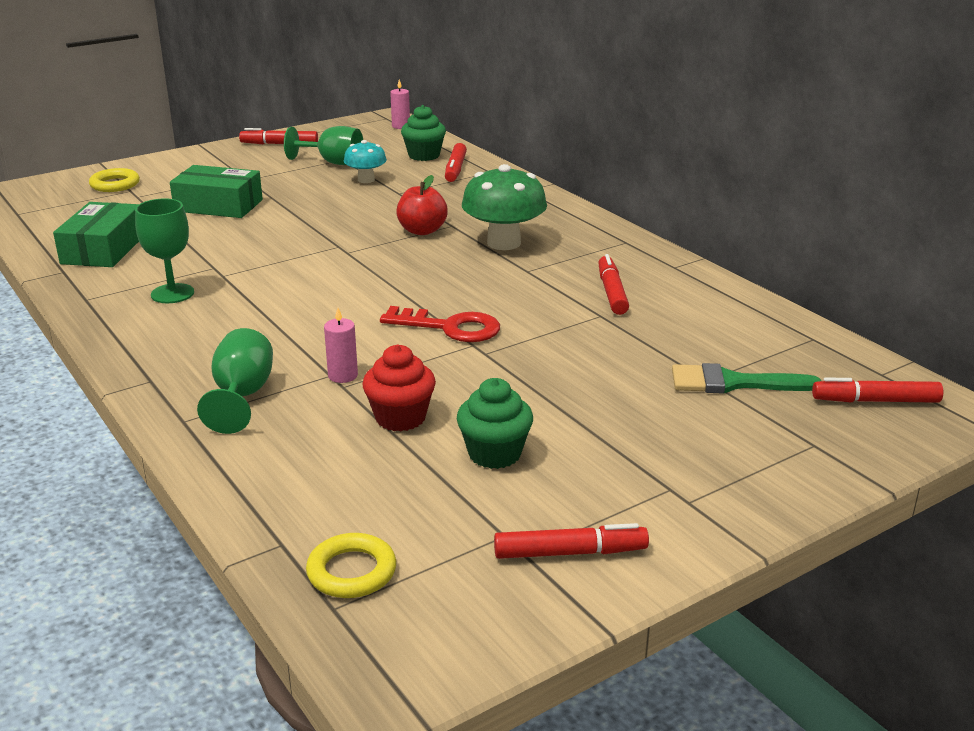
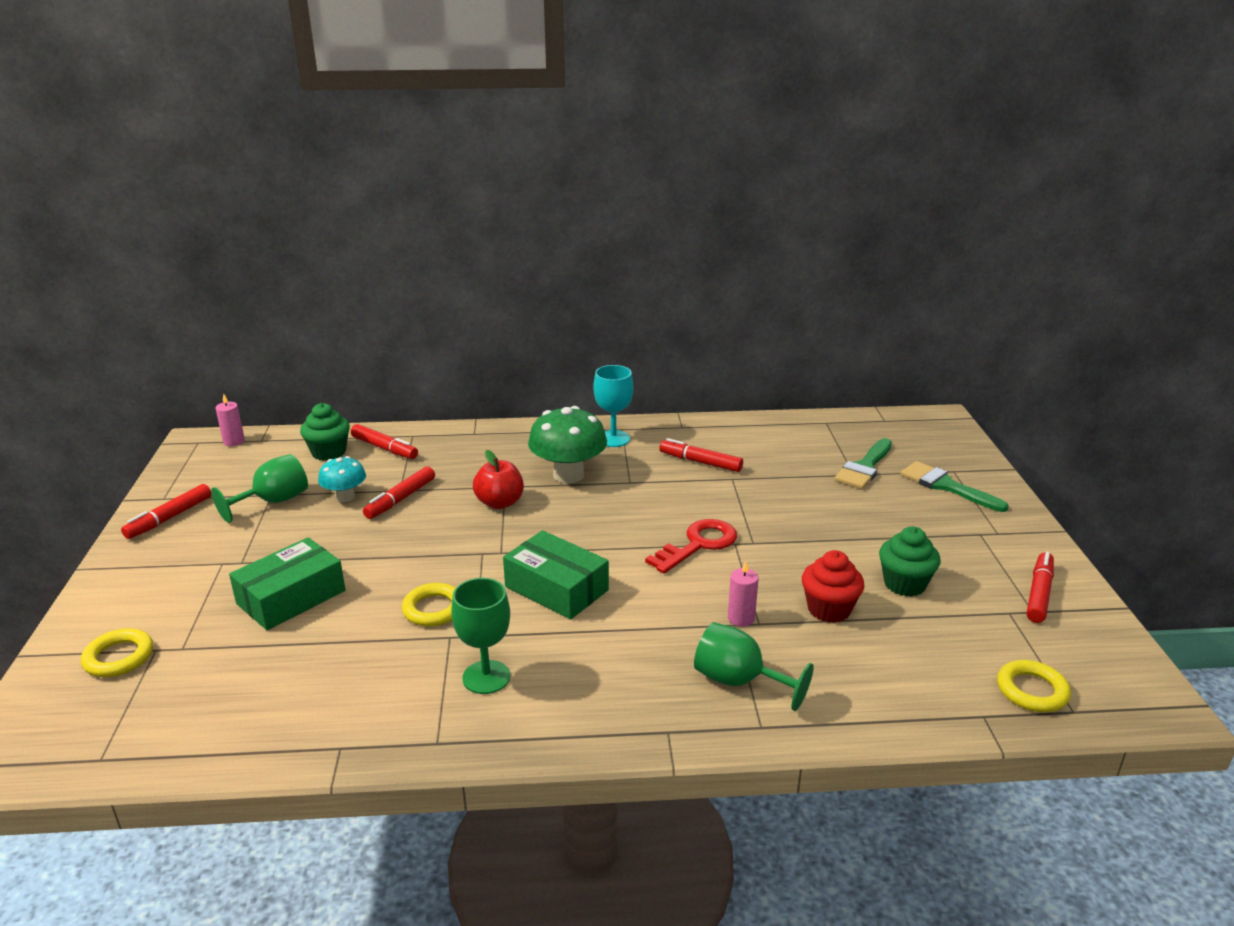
camera: 60 degrees left, 0 degrees up
(103, 249) = (313, 704): green box -> green box (556, 588)
(244, 252) = (433, 609): none -> yellow ring
(599, 243) = (613, 439): none -> turquoise goblet
(763, 445) = (946, 486): none -> green brush
(875, 401) = (915, 434): red marker -> red marker (400, 499)

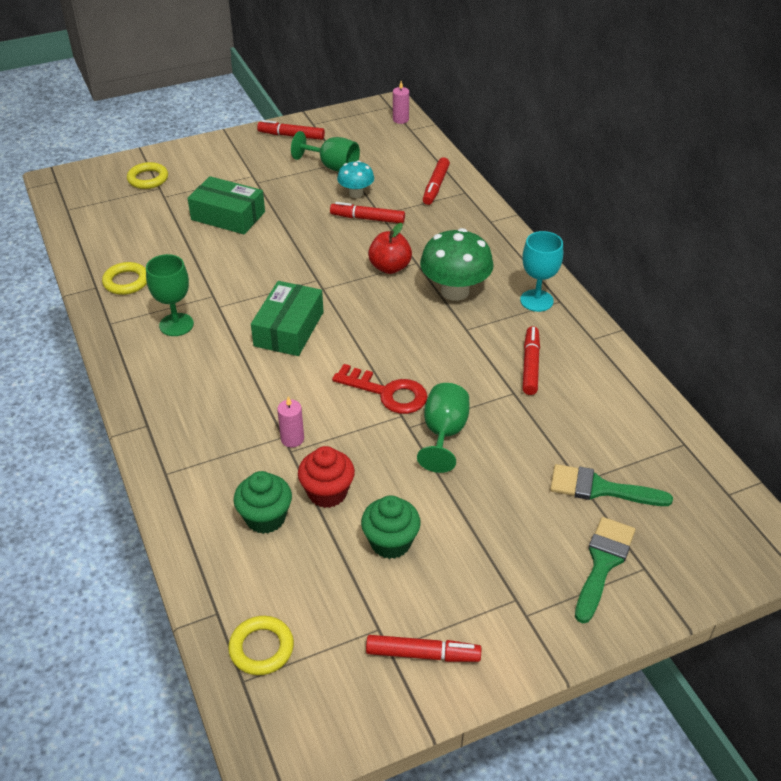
camera: 70 degrees right, 15 degrees up
(329, 452) = (412, 164): green cupcake -> green cupcake (265, 518)
(433, 609) = (240, 279): yellow ring -> yellow ring (126, 282)
(739, 681) = (212, 452): green goblet -> green goblet (444, 434)

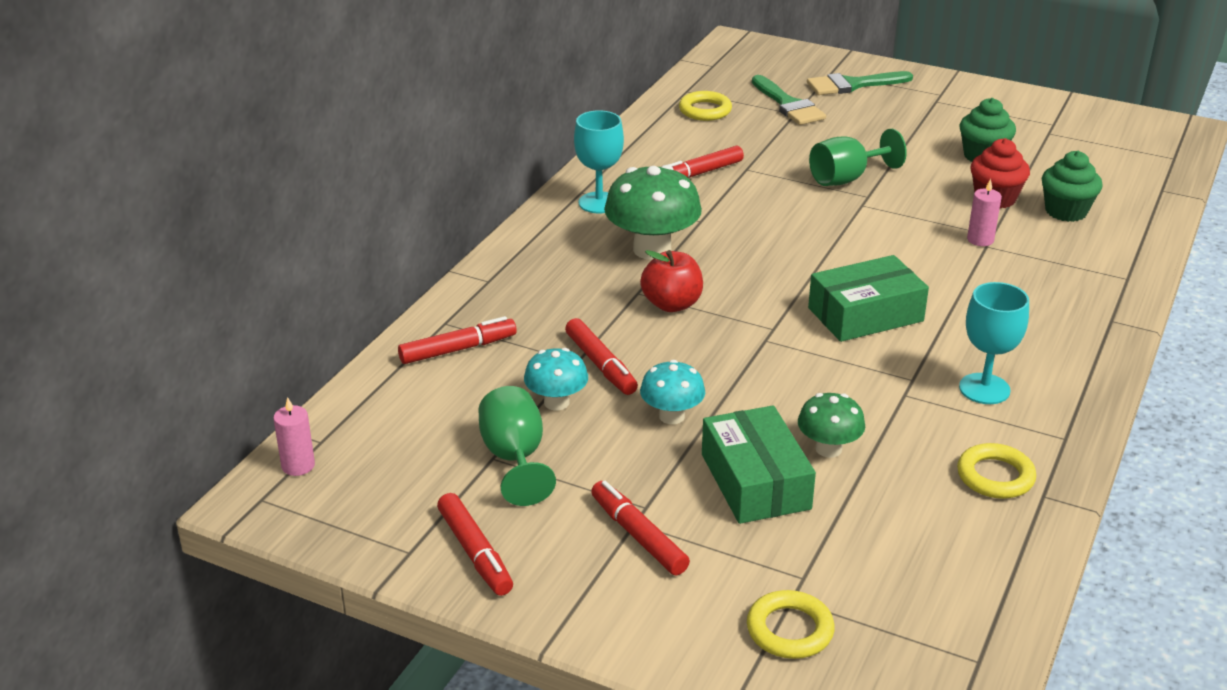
camera: 130 degrees left, 10 degrees down
(176, 325) = (984, 389): green goblet -> turquoise goblet
(215, 247) = (828, 449): none -> green mushroom
(261, 648) = (1144, 162): yellow ring -> yellow ring (705, 110)
(301, 218) = (671, 416): none -> turquoise mushroom
(387, 393) = (849, 222): red key -> none
(422, 654) = (1033, 113): red marker -> red marker (638, 536)

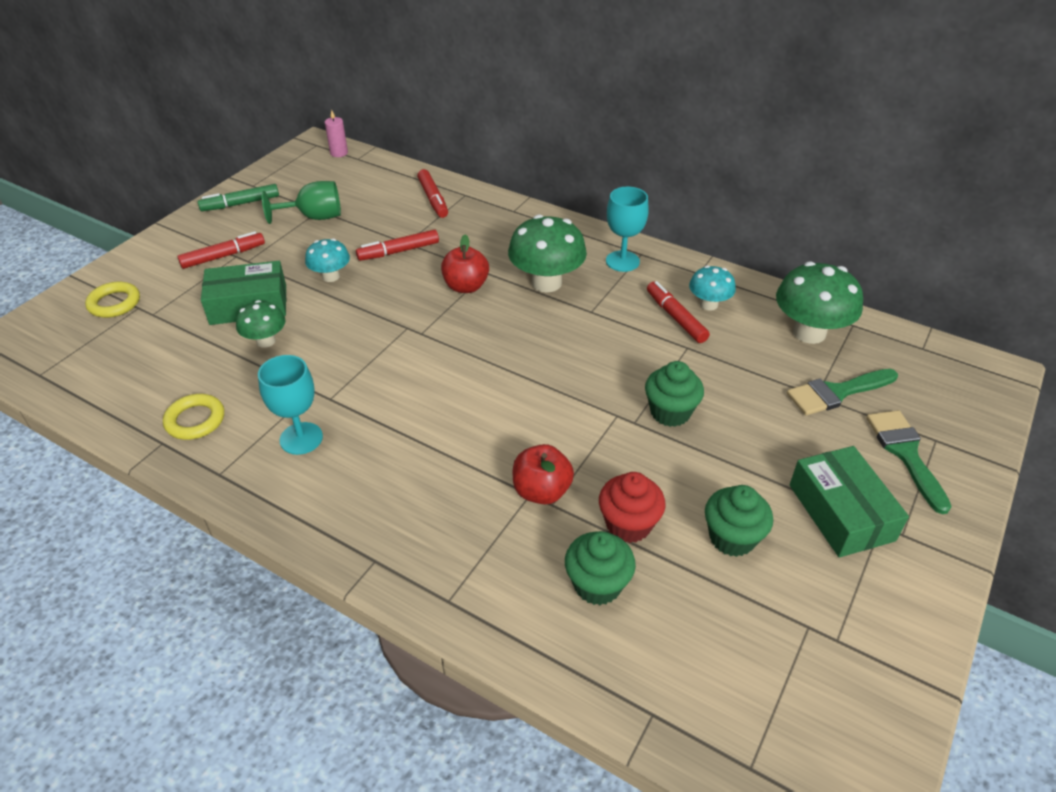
camera: 95 degrees right, 10 degrees up
(475, 552) = (240, 204): red marker -> green marker
(556, 402) = (363, 233): turquoise mushroom -> turquoise mushroom (708, 304)
(705, 110) = (809, 333): yellow ring -> green mushroom
(846, 179) = (670, 412): green goblet -> green cupcake
(865, 314) = (427, 386): green box -> green box (841, 512)
(980, 240) = (541, 491): pink candle -> red apple

